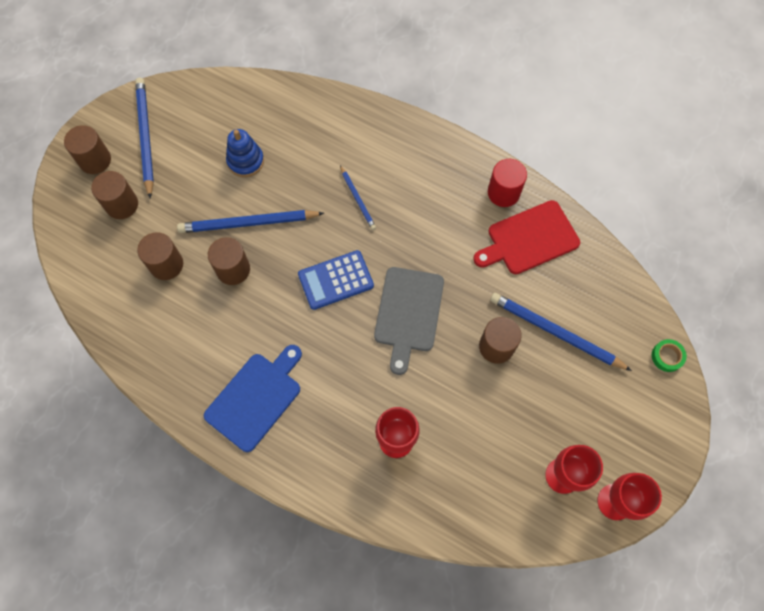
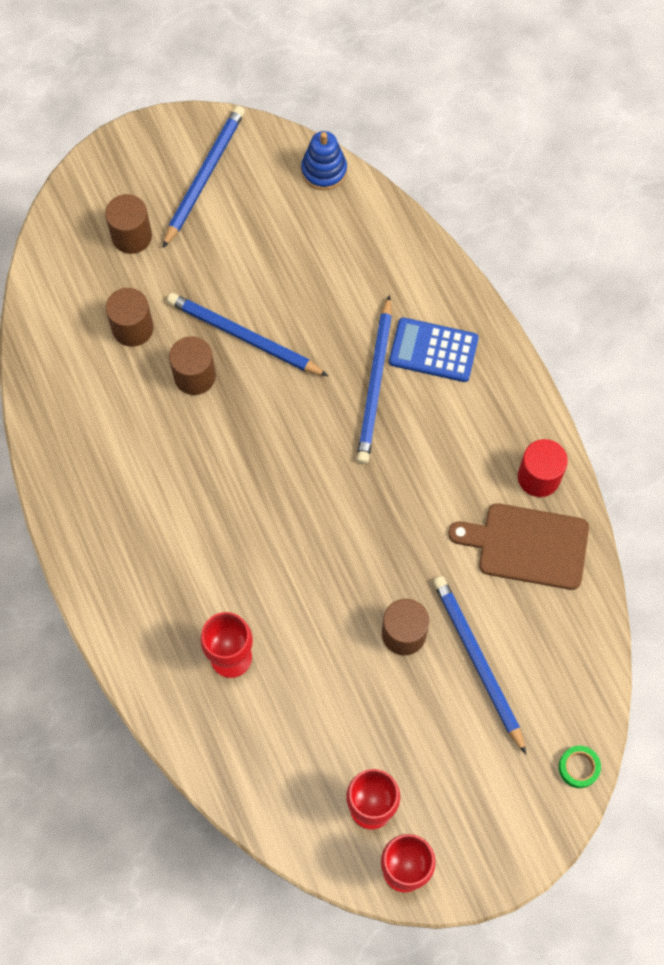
camera: 35 degrees right, 0 degrees up
(95, 160) = (137, 171): brown cylinder -> none
(245, 161) = (288, 267): blue stacking toy -> blue stacking toy (324, 170)
(256, 398) = (125, 522): blue cutting board -> none
(336, 280) = (289, 455): blue calculator -> blue calculator (433, 350)
(358, 199) = (375, 383): blue pencil -> blue pencil, size x1.81
(408, 313) = (338, 538): grey cutting board -> none
(529, 239) = (528, 545): red cutting board -> brown cutting board

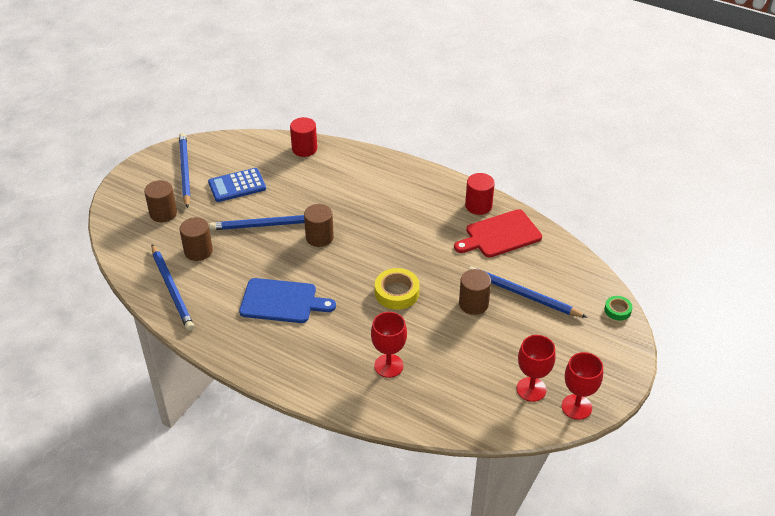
camera: 35 degrees left, 25 degrees down
(176, 475) = (282, 301): none -> blue cutting board
(194, 376) = (254, 254): brown cylinder -> brown cylinder (319, 237)
(323, 553) = (397, 293): none -> yellow tape
(324, 170) = (251, 141): blue stacking toy -> none
(375, 383) = (358, 210): blue pencil -> blue pencil (172, 289)
(383, 229) = (304, 149): none -> red cylinder
(433, 350) = (376, 183): blue calculator -> blue calculator (237, 186)
(528, 545) = (500, 235): brown cutting board -> red cutting board

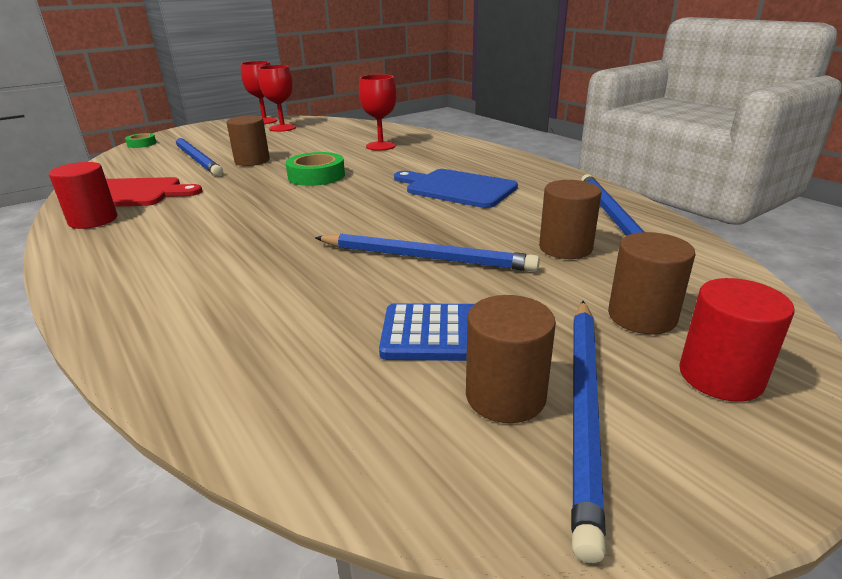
camera: 155 degrees left, 15 degrees down
(304, 149) = (218, 382): red cylinder -> red cylinder (720, 376)
(319, 237) = (354, 229): brown cylinder -> brown cylinder (505, 396)
(397, 293) = (316, 176): yellow tape -> green tape

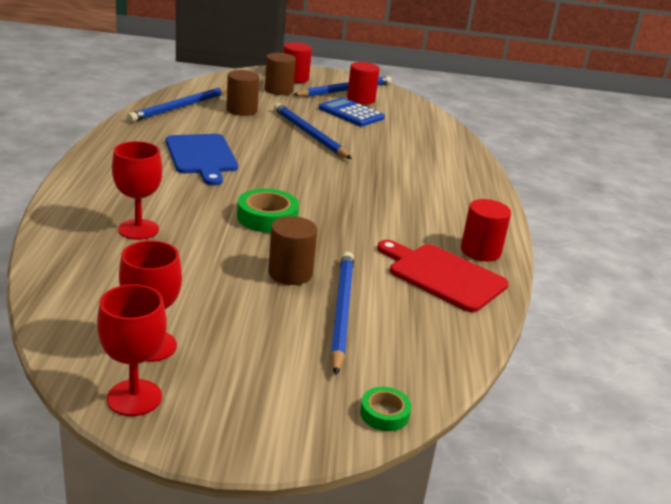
camera: 145 degrees left, 0 degrees up
(505, 396) = (361, 99): brown cylinder -> red cylinder

